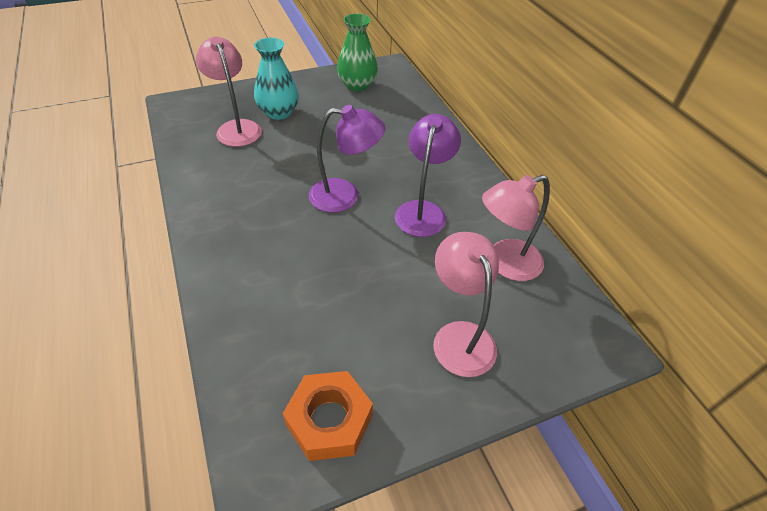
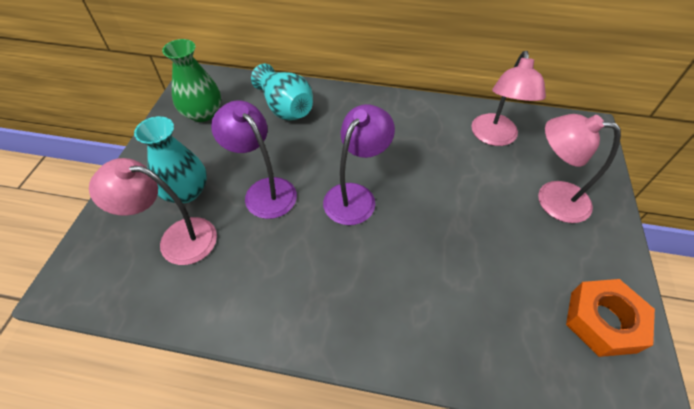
camera: 55 degrees left, 5 degrees up
(404, 119) = (285, 107): none -> turquoise vase
(423, 210) = (409, 153): purple lamp -> purple lamp (264, 190)

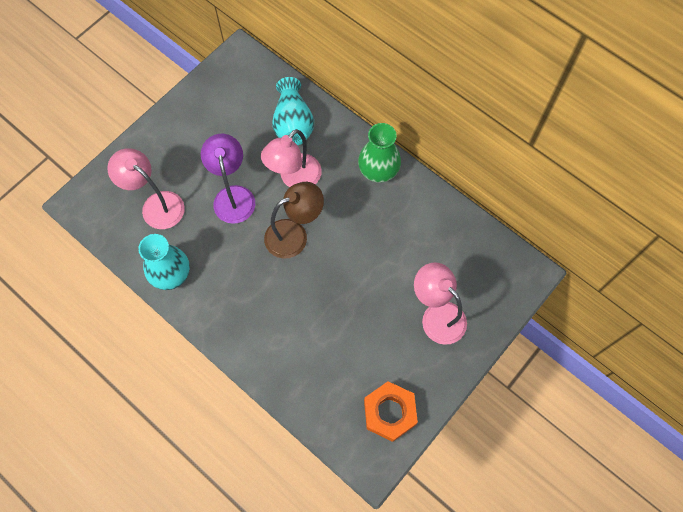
camera: 30 degrees right, 15 degrees up
(186, 191) = (179, 168): turquoise vase -> turquoise vase (171, 274)
(202, 113) = (226, 97): green vase -> green vase (378, 170)
(355, 196) = (294, 234): purple lamp -> brown lamp
(494, 137) = (440, 240): pink lamp -> pink lamp (294, 178)

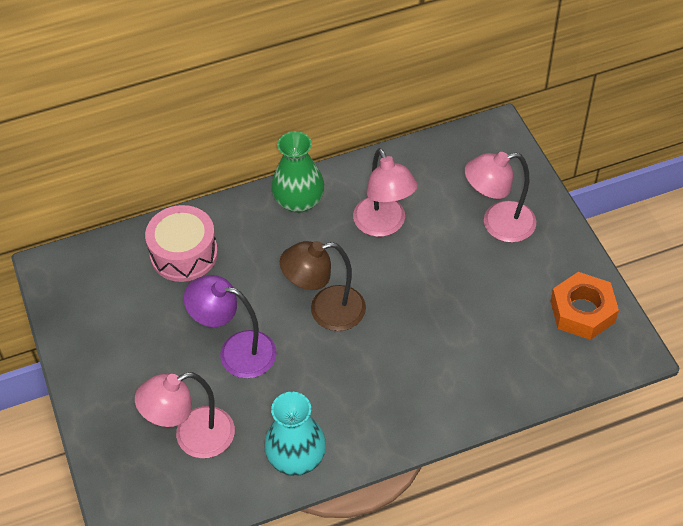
camera: 60 degrees left, 15 degrees down
(293, 123) = (184, 254): turquoise vase -> pink drum
(294, 178) = (255, 282): pink lamp -> pink lamp (384, 225)
(294, 234) = (325, 311): brown lamp -> brown lamp turned 105 degrees counterclockwise

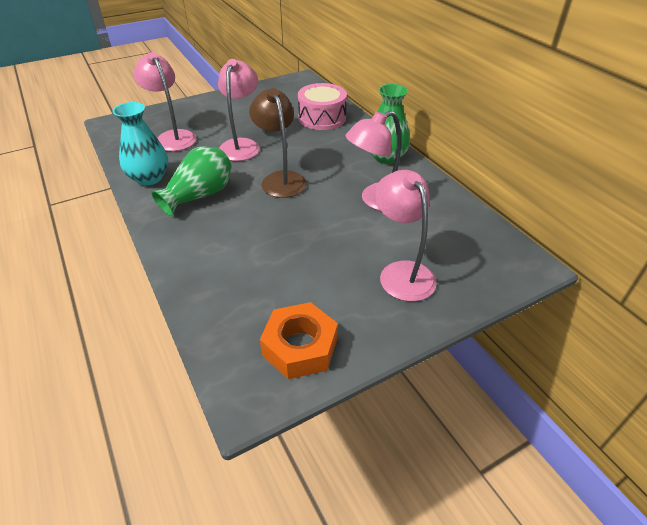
camera: 80 degrees right, 10 degrees down
(236, 351) = (241, 145): purple lamp -> pink lamp
(346, 397) = (199, 195): none -> green vase

